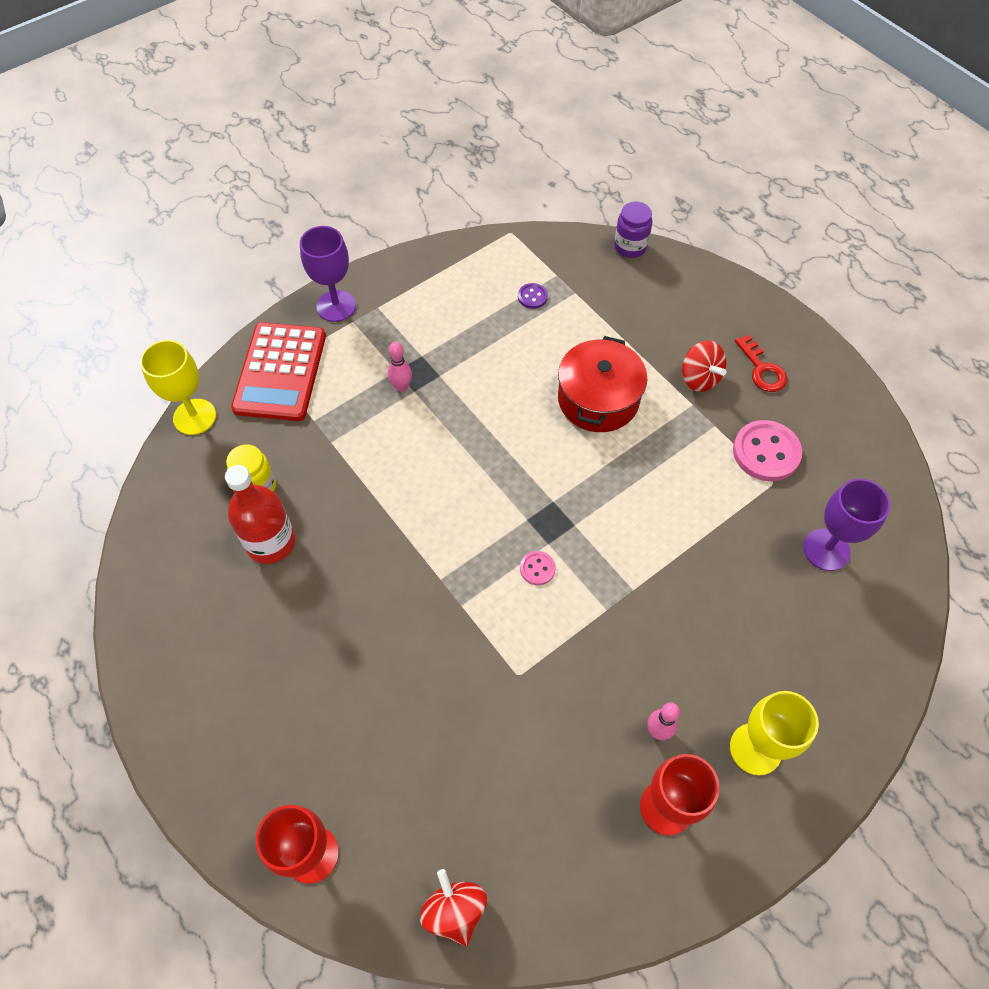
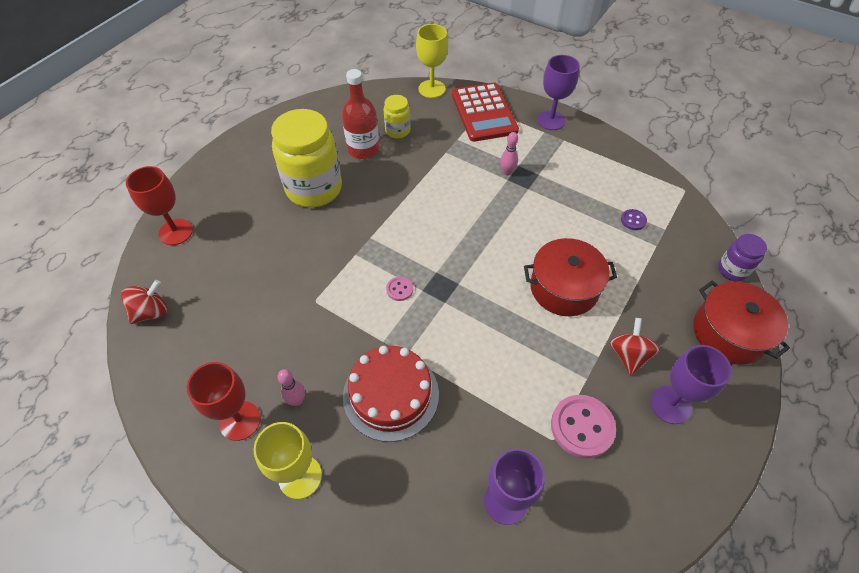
camera: 70 degrees right, 5 degrees down
(280, 372) = (484, 113): red calculator -> red calculator turned 90 degrees counterclockwise
(317, 629) = (314, 189): none -> yellow jar
(679, 622) = (391, 394): none -> red cake
(699, 378) = (628, 355): red spinning top -> red spinning top turned 150 degrees clockwise
(700, 286) = (729, 333): none -> red pot
(762, 369) = (670, 404): red key -> purple goblet

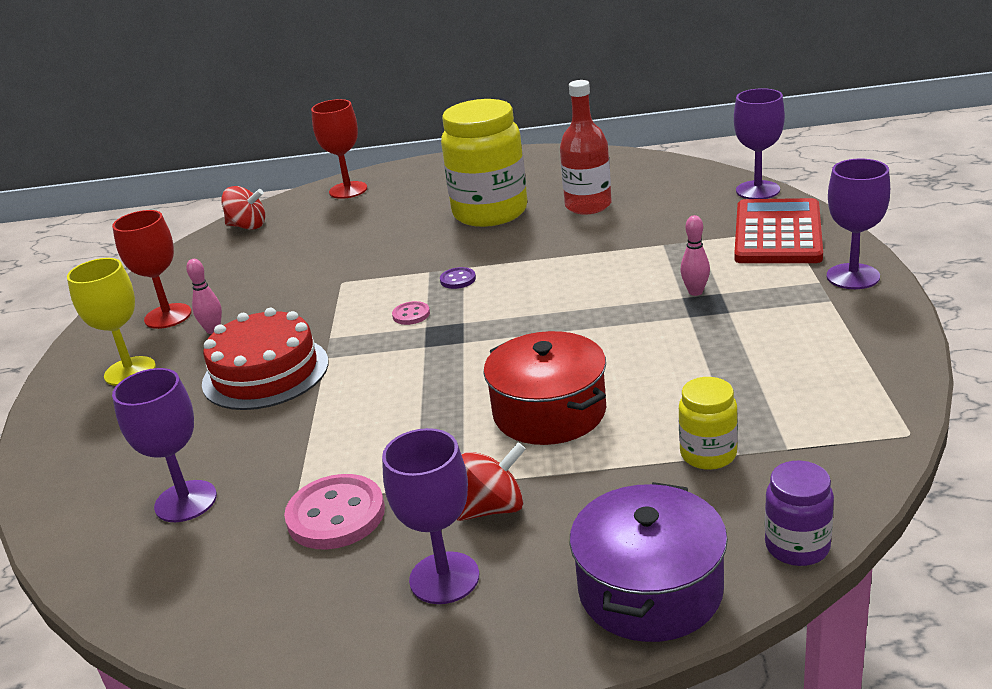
camera: 60 degrees right, 25 degrees down
(397, 131) = (649, 207): yellow jar -> yellow jar (708, 454)
(431, 89) = (757, 190): yellow goblet -> purple goblet
(484, 113) = (777, 233): red calculator -> red calculator turned 150 degrees clockwise
(633, 220) = (760, 415): purple button -> purple button (458, 279)
(729, 333) = (650, 589): red pot -> purple pot

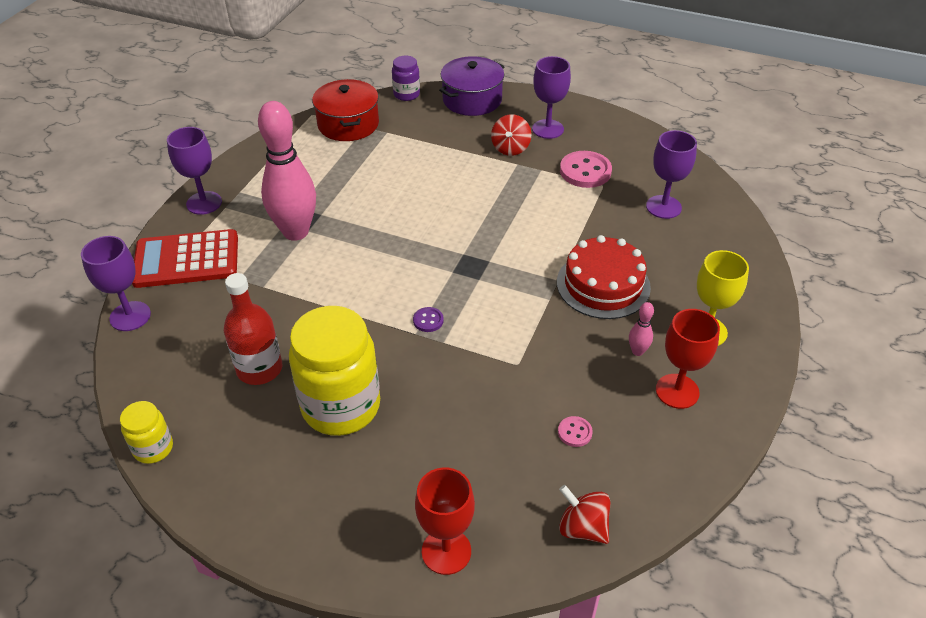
camera: 160 degrees left, 15 degrees up
(411, 315) = (482, 297): pink button -> pink button (575, 432)
(493, 508) = (510, 148): red spinning top -> red spinning top turned 75 degrees counterclockwise
(549, 412) = (450, 185): red pot -> red pot (348, 124)
(695, 292) = (296, 232): pink bowling pin -> pink bowling pin, size x2.50
(708, 454) = (399, 137): yellow jar -> yellow jar (153, 448)
(777, 233) = (186, 260): red calculator -> red calculator turned 45 degrees clockwise

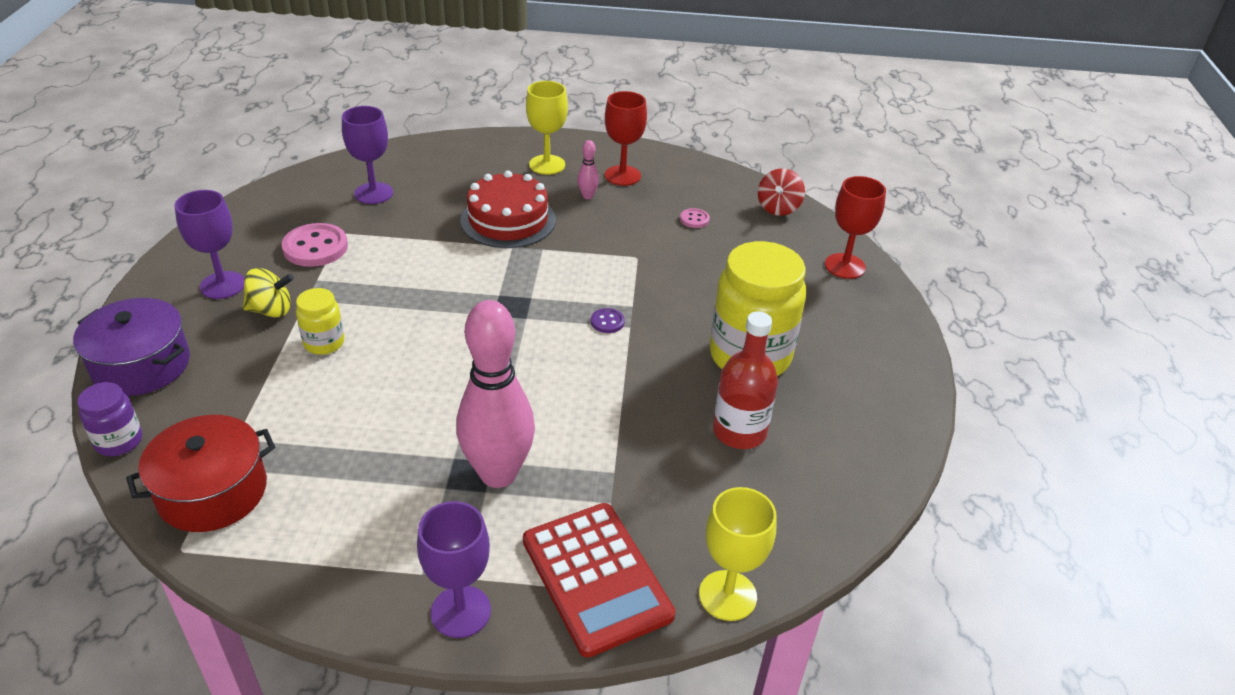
camera: 110 degrees left, 5 degrees down
(130, 316) = (727, 595): purple goblet -> yellow goblet
(153, 448) = (887, 480): yellow jar -> yellow jar (324, 343)
(510, 148) = (271, 310): red spinning top -> yellow spinning top

